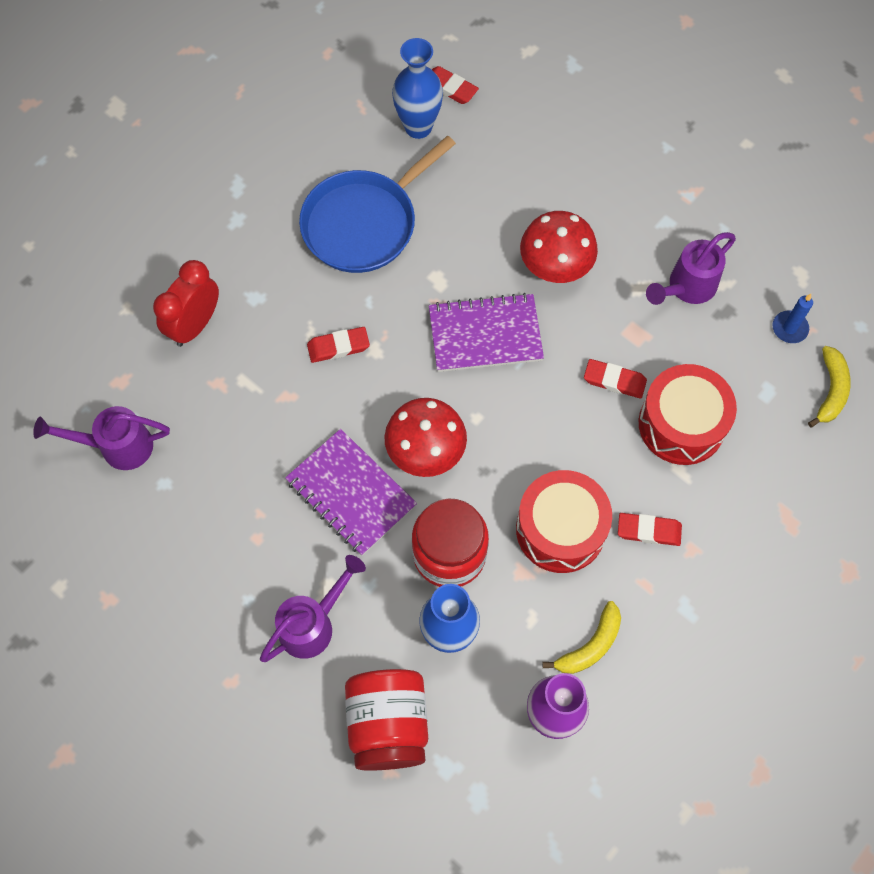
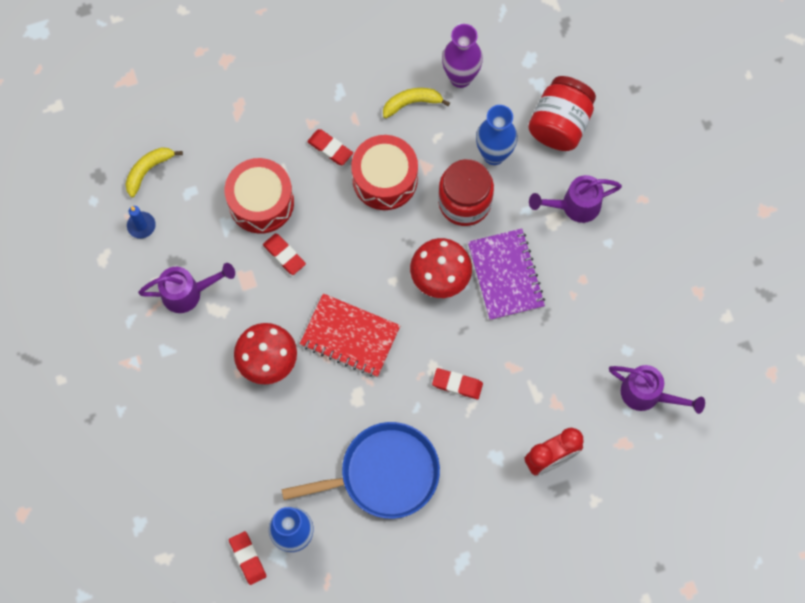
camera: 150 degrees left, 5 degrees up
(485, 335) = (350, 336): purple notebook -> red notebook

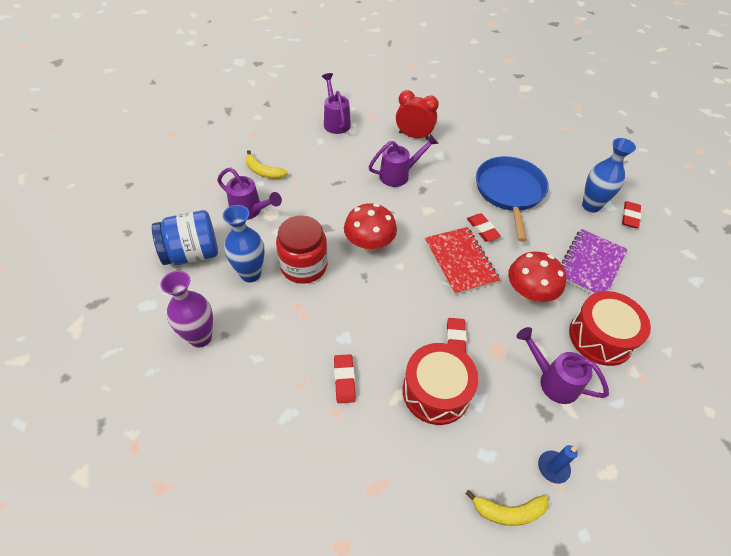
camera: 135 degrees left, 20 degrees down
(384, 473) = (509, 191): blue pan -> blue pan turned 60 degrees clockwise
(385, 179) = (333, 324): red drum -> red drum (600, 337)
(412, 103) = (252, 354): yellow banana -> yellow banana (263, 171)
(457, 384) = (423, 193): red eraser -> red eraser (482, 229)
(504, 385) = (399, 175): none -> purple watering can
(505, 275) = (332, 214): purple notebook -> purple notebook (590, 264)
(560, 124) = (192, 253): red jar -> blue jar

